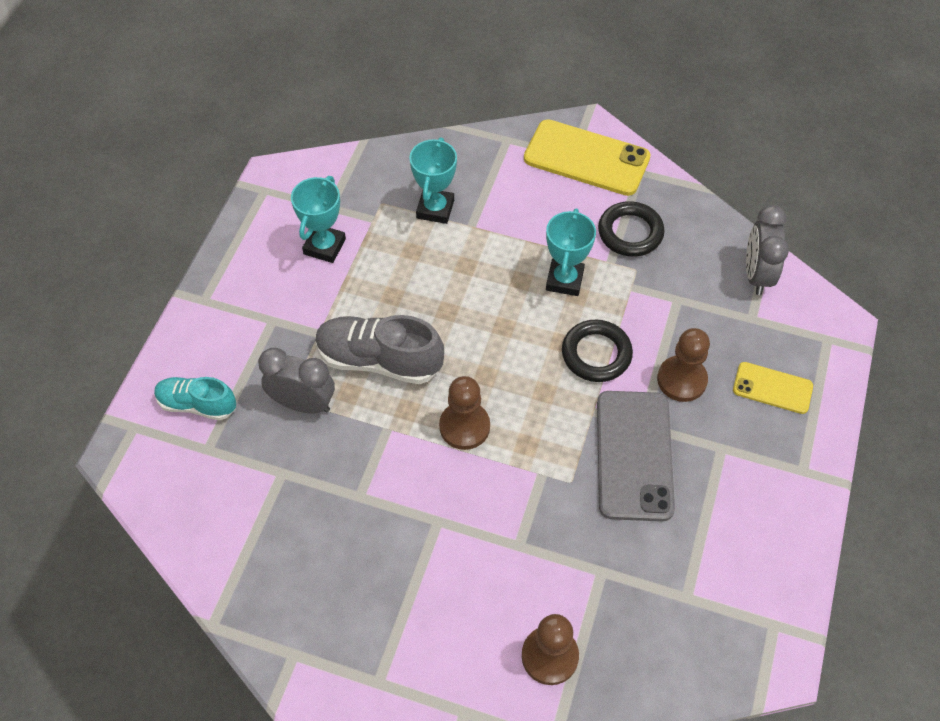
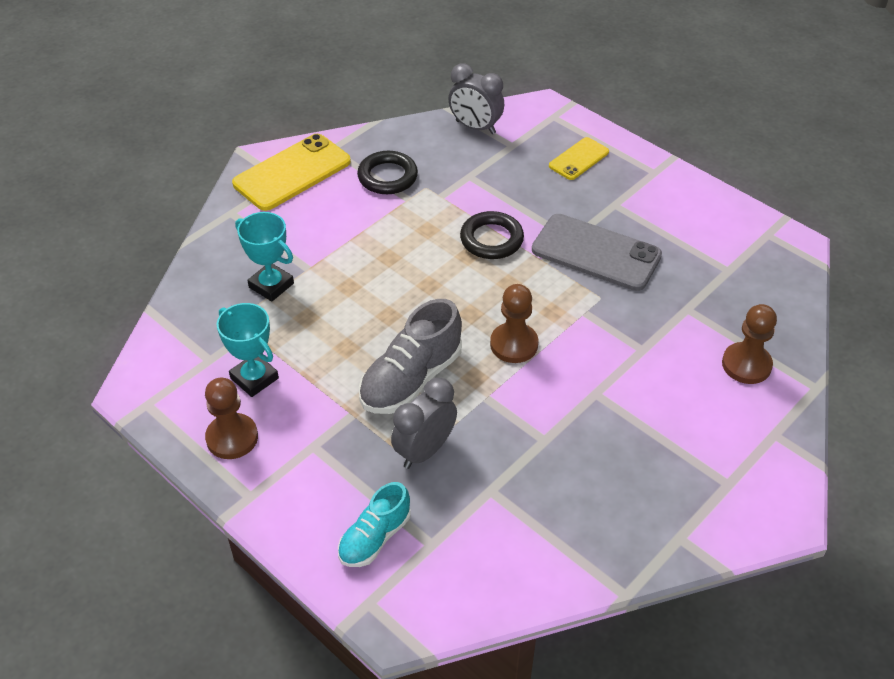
camera: 65 degrees left, 10 degrees down
(564, 280) = (407, 231): turquoise trophy -> none
(681, 380) = (544, 202): brown pawn -> brown pawn (232, 438)

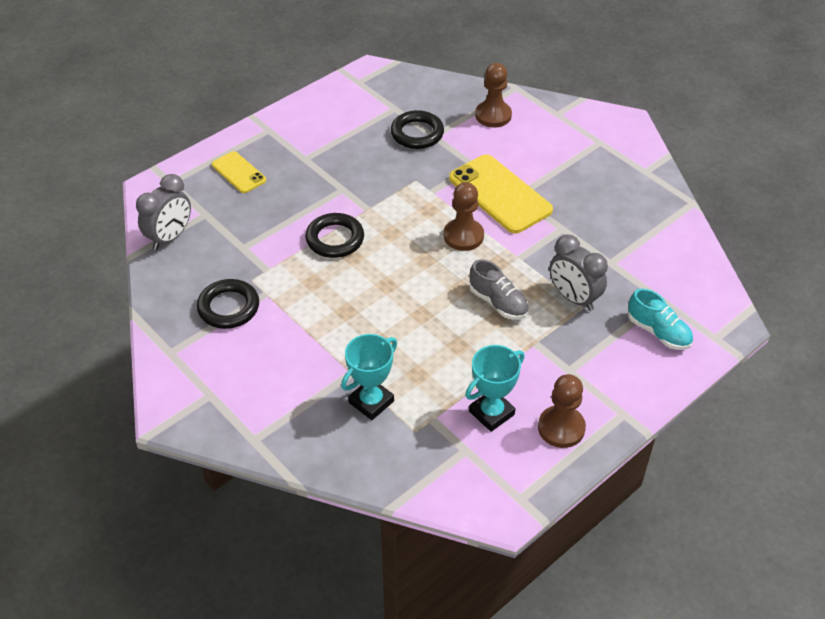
camera: 85 degrees left, 0 degrees up
(292, 173) = (201, 386): yellow phone -> yellow phone (499, 194)
(411, 379) = (498, 302): grey shoe -> grey shoe, size x0.63
(596, 252) = (363, 176): grey phone -> none
(686, 293) = (417, 133): none -> black ring

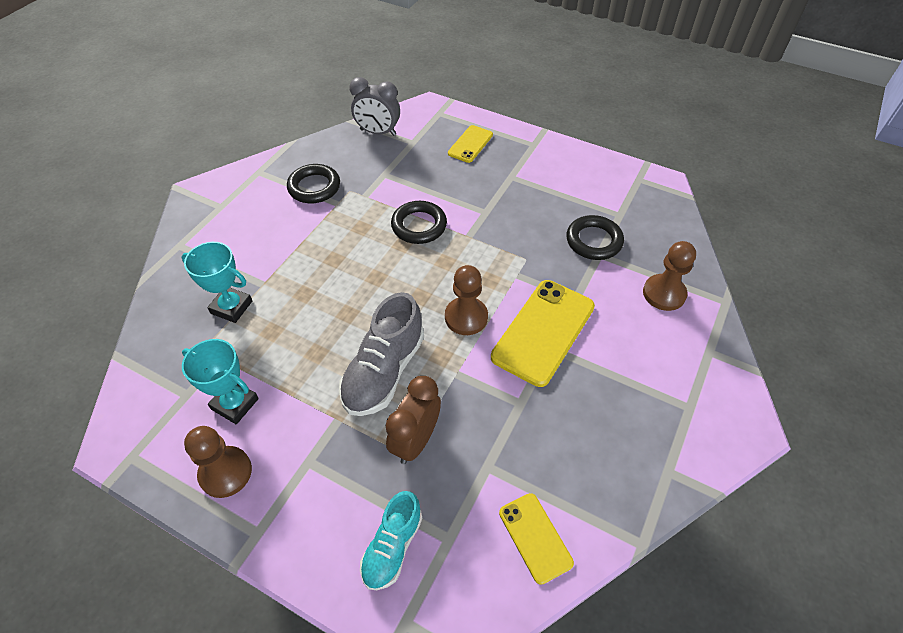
camera: 70 degrees right, 5 degrees up
(498, 302) = (384, 371): grey shoe -> grey shoe, size x1.58
(573, 298) = (415, 440): grey clock -> brown clock
(673, 253) = (535, 537): none -> yellow phone

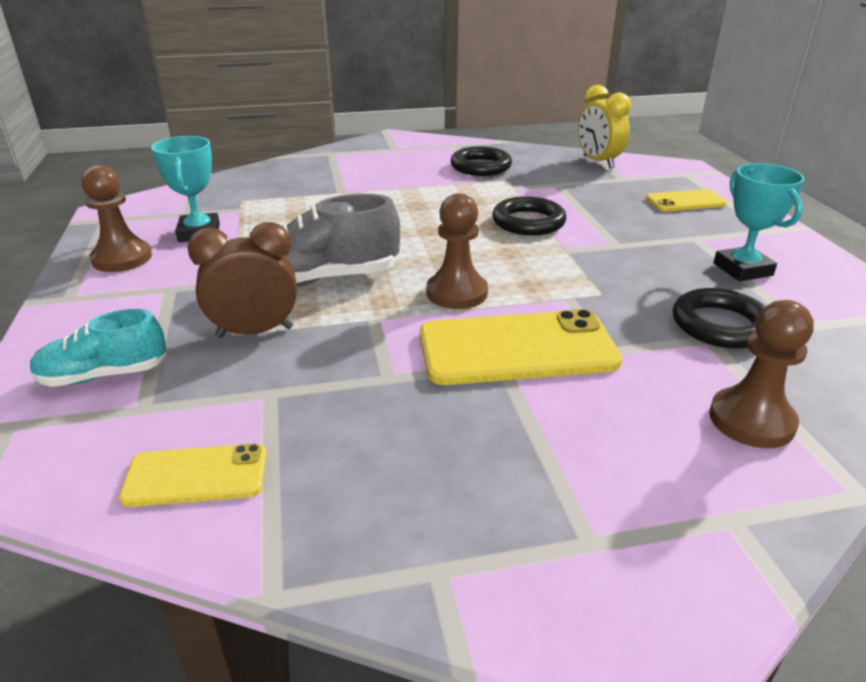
camera: 50 degrees right, 20 degrees down
(231, 307) = (298, 192): turquoise trophy -> turquoise trophy (742, 269)
(378, 132) = (598, 162): grey clock -> yellow clock
(535, 537) = (196, 475): yellow phone -> yellow phone turned 60 degrees clockwise

